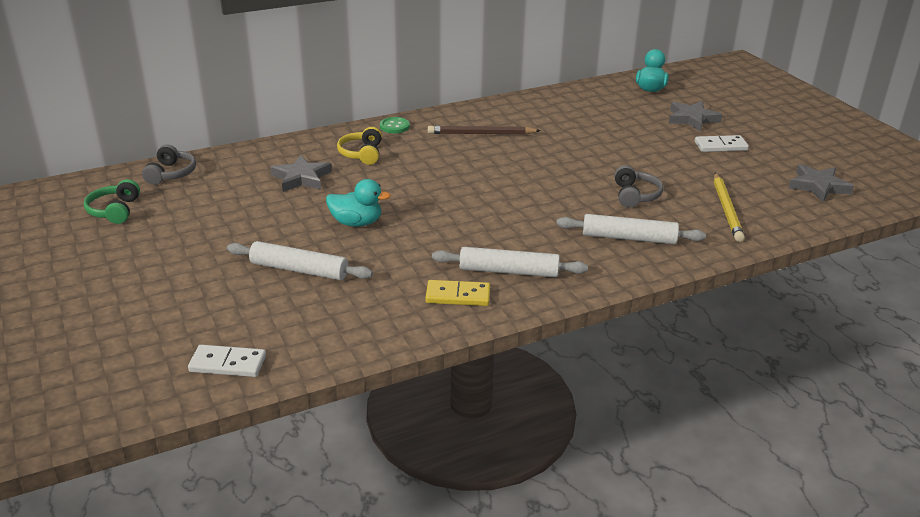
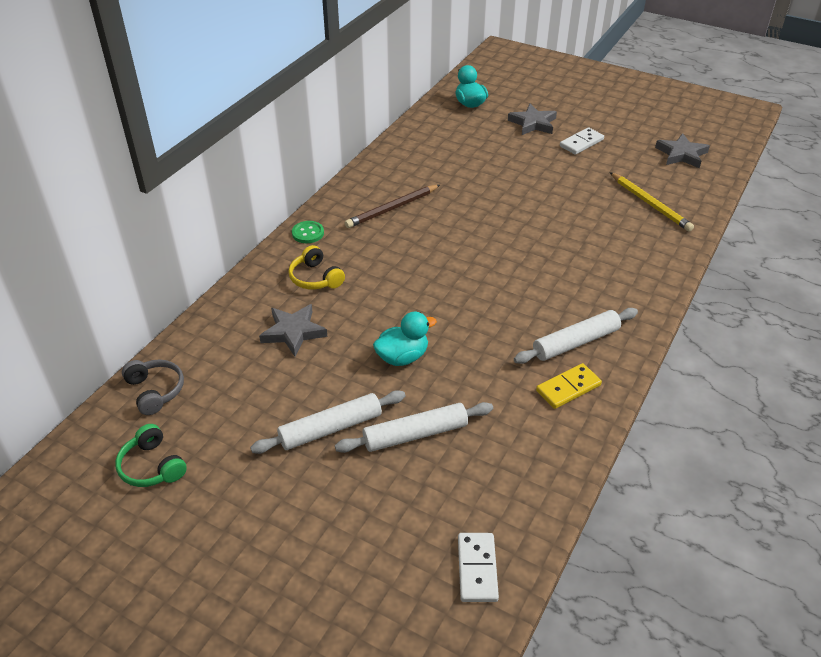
camera: 35 degrees left, 10 degrees up
(228, 364) = (477, 569): white domino -> white domino turned 60 degrees counterclockwise
(629, 238) = (619, 264): white rolling pin -> white rolling pin (330, 428)
(635, 195) = (578, 220): grey headphones -> none

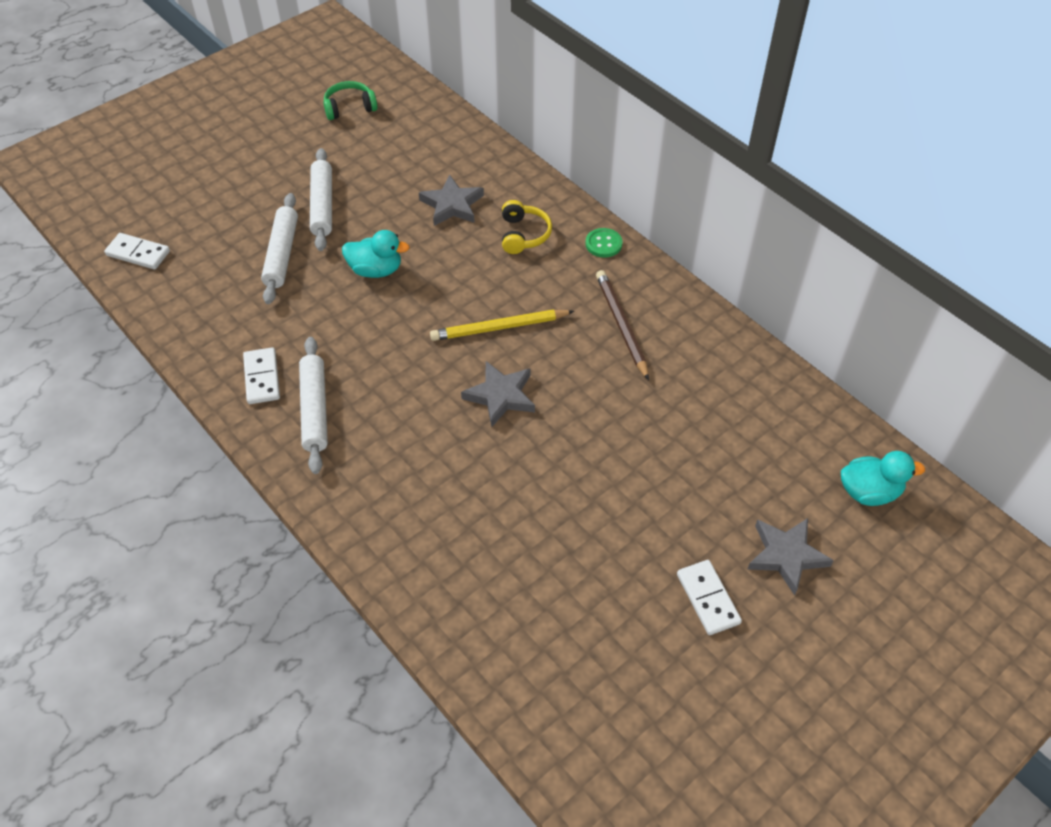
camera: 110 degrees right, 10 degrees up
(155, 391) = (427, 116): grey headphones -> none
(315, 278) = (523, 235): yellow headphones -> yellow headphones turned 105 degrees clockwise
(402, 357) = (376, 270): turquoise duck -> turquoise duck turned 75 degrees counterclockwise
(568, 388) = (262, 378): yellow domino -> white domino
(650, 204) = (516, 613): yellow pencil -> yellow pencil (499, 327)
(681, 154) = (628, 735): grey star -> grey star (500, 396)

